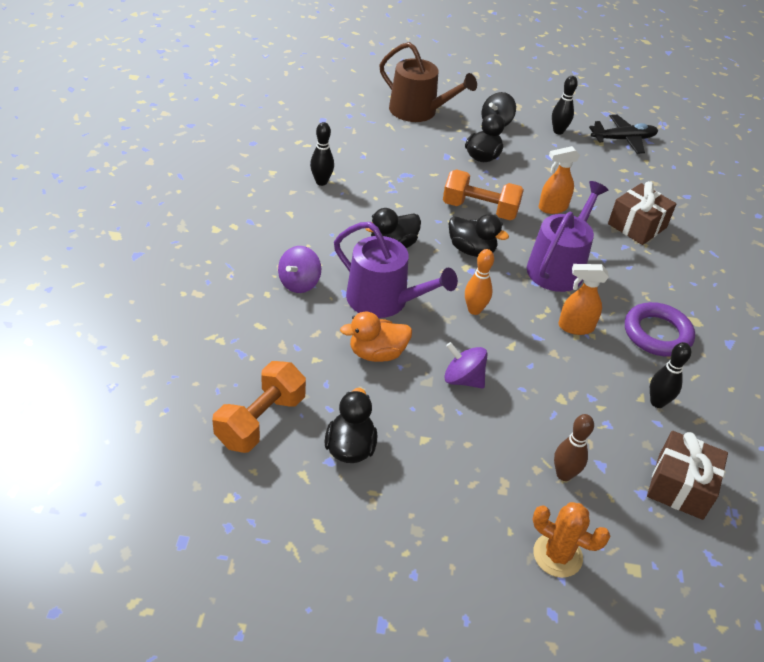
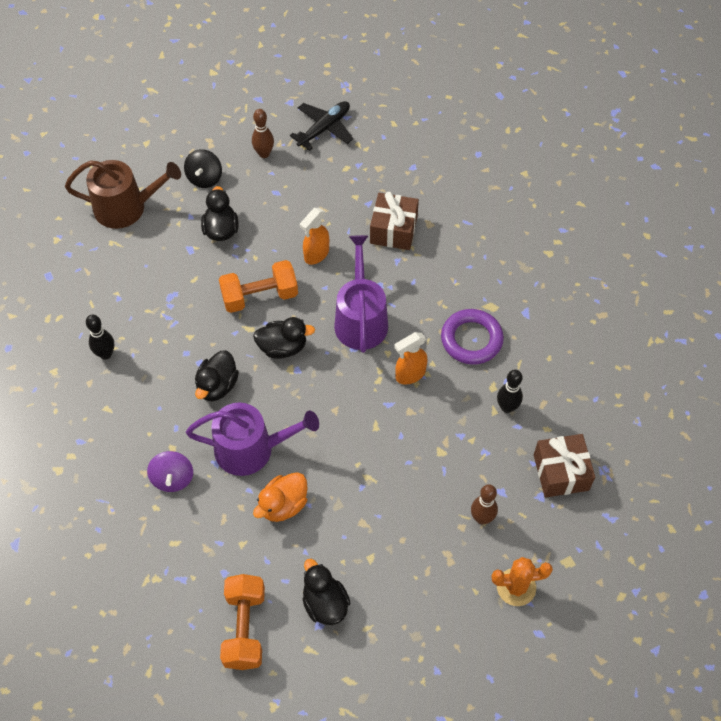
camera: 30 degrees left, 15 degrees up
(463, 379) = (361, 484): purple spinning top -> none
(474, 310) = (326, 410): orange bowling pin -> none
(558, 131) = (264, 154): black bowling pin -> brown bowling pin

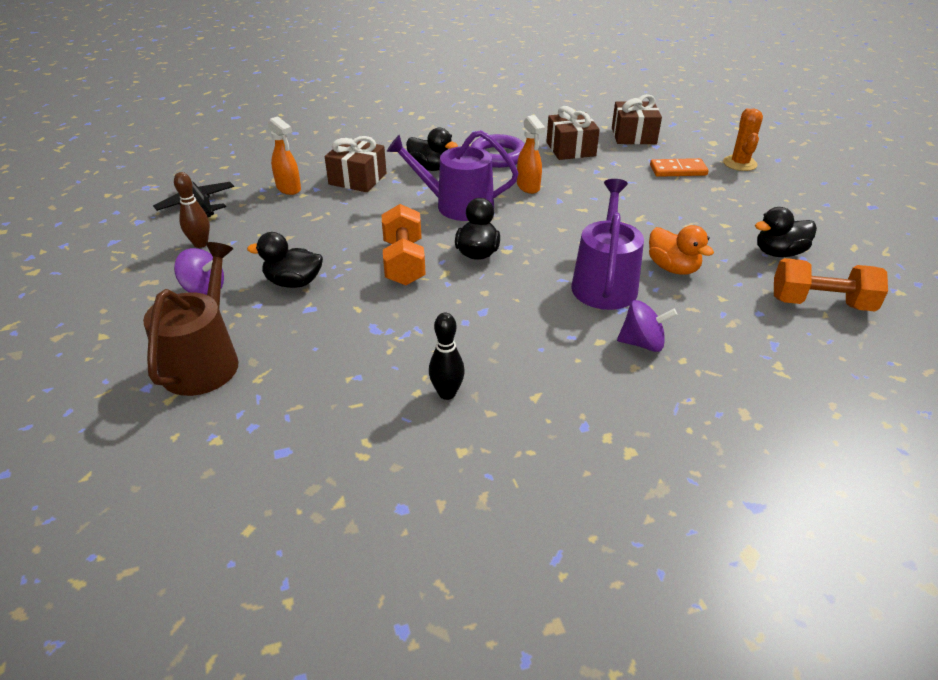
camera: 80 degrees left, 20 degrees down
(205, 178) = (204, 289): black spinning top -> purple spinning top
(217, 386) = (518, 301): black duck -> black duck (430, 168)
(316, 254) = (365, 223): orange spray bottle -> orange spray bottle (289, 189)
(482, 518) = (678, 170): brown bowling pin -> orange domino
(507, 407) = (570, 149): black bowling pin -> brown gift

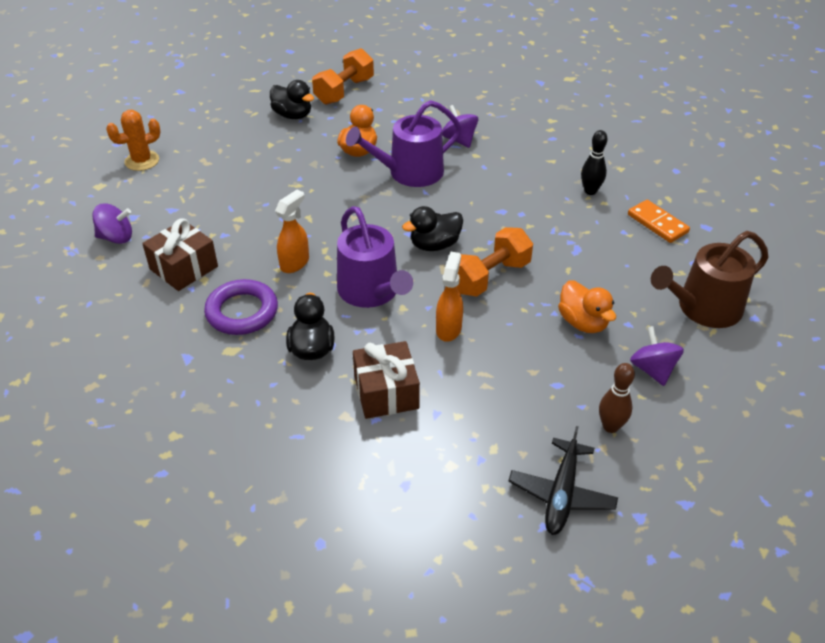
camera: 125 degrees left, 5 degrees up
(289, 189) = (458, 436): orange spray bottle -> orange spray bottle (448, 328)
(293, 282) = (583, 322): black duck -> orange duck
(633, 136) = (116, 237): brown gift -> purple spinning top
(678, 170) = (184, 189): orange domino -> orange domino (657, 223)
(820, 303) = (344, 91): orange dumbbell -> orange dumbbell turned 60 degrees clockwise

